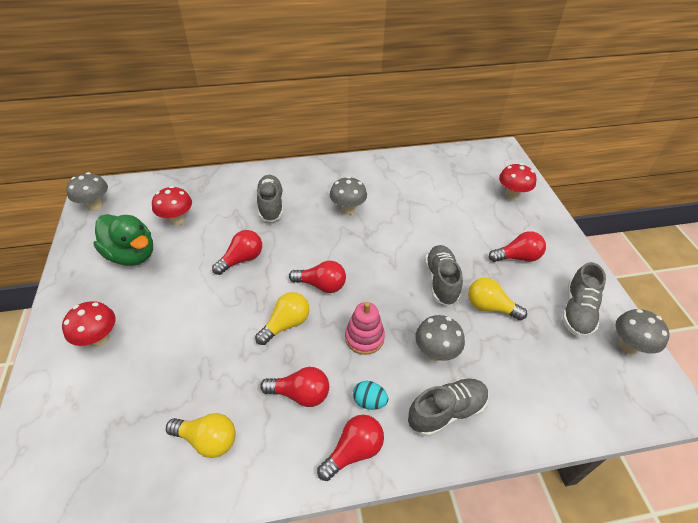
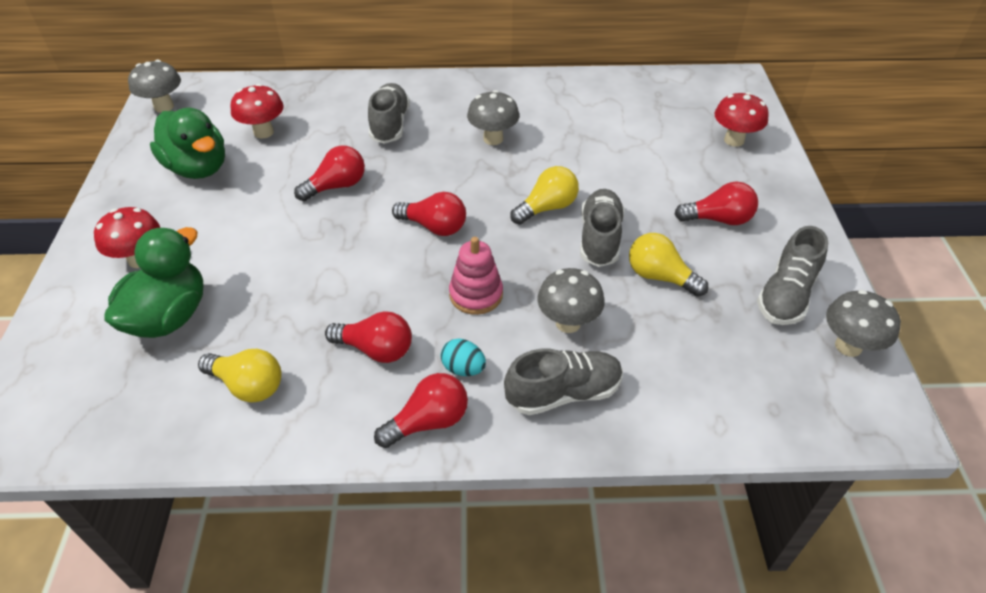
camera: 10 degrees right, 0 degrees up
(132, 387) = (169, 317): none -> green duck
(286, 324) = (376, 268): yellow light bulb -> yellow light bulb (547, 208)

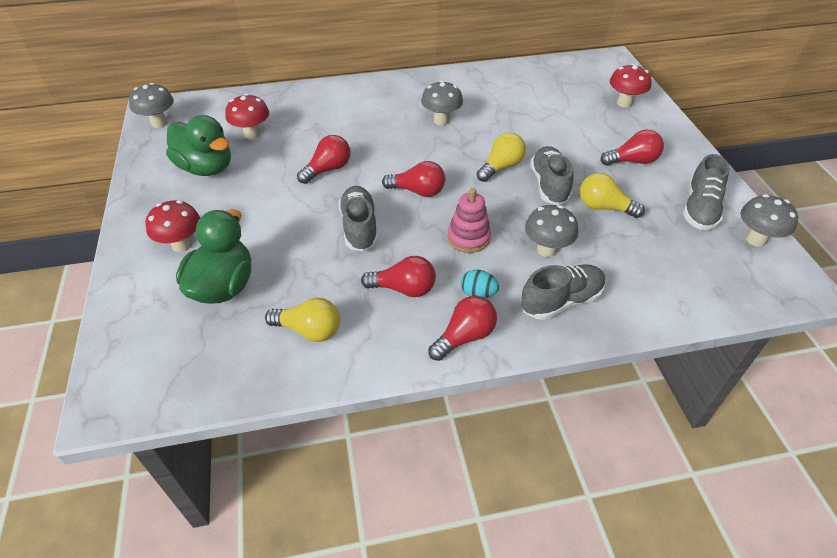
camera: 10 degrees left, 0 degrees up
(390, 125) = (355, 118): grey shoe -> grey shoe (359, 228)

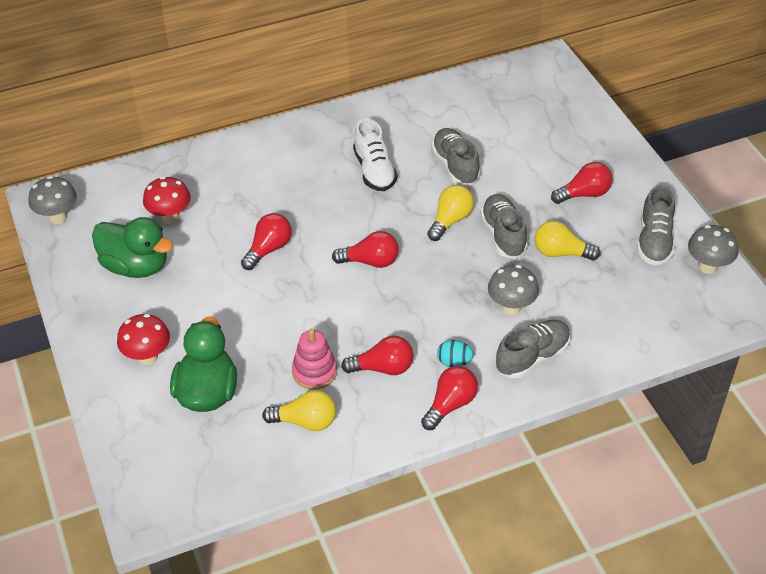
camera: 10 degrees left, 0 degrees up
(359, 228) = (322, 311): grey shoe -> grey shoe (455, 166)
(441, 120) = (374, 171): grey mushroom -> white shoe
(468, 238) = (433, 306): pink stacking toy -> pink stacking toy (314, 372)
(624, 103) = (569, 120): red mushroom -> none

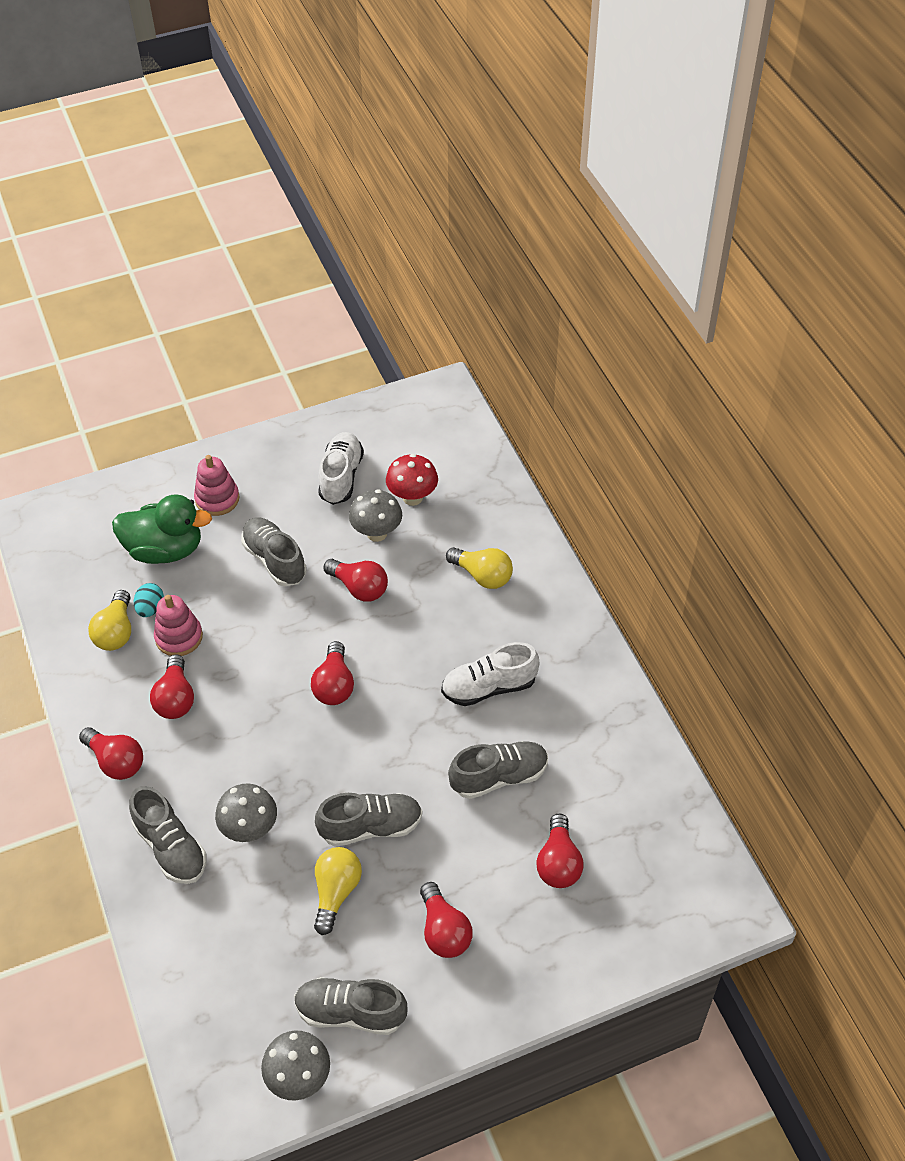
camera: 90 degrees right, 5 degrees up
(58, 217) = (416, 406): grey mushroom -> grey mushroom (377, 533)
(136, 266) = (341, 477): green duck -> white shoe
(147, 357) = (217, 499): red mushroom -> pink stacking toy
(230, 308) = (275, 560): none -> grey shoe
(450, 220) = (398, 769): yellow light bulb -> yellow light bulb (482, 576)
(454, 362) = (174, 767): turquoise egg -> turquoise egg (150, 608)
(524, 137) = (558, 863): none -> red light bulb

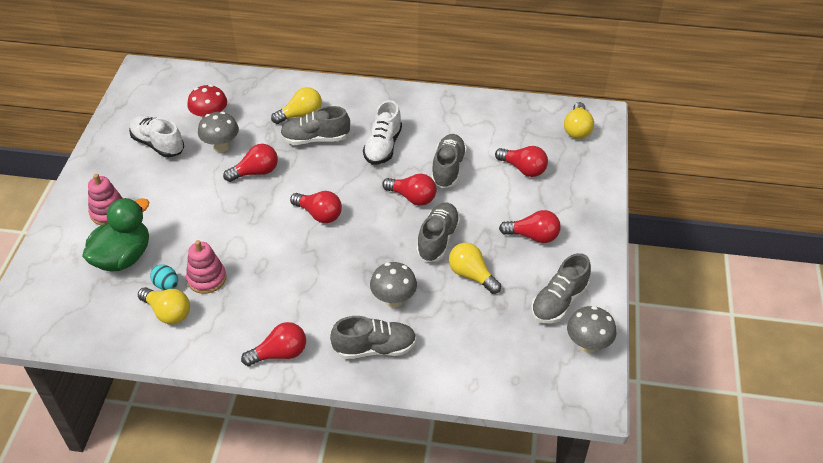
camera: 60 degrees left, 5 degrees down
(175, 698) = (256, 300): red light bulb -> red light bulb (412, 197)
(275, 560) = (192, 203): grey shoe -> grey shoe (315, 139)
(685, 893) = (577, 129): none -> yellow light bulb

